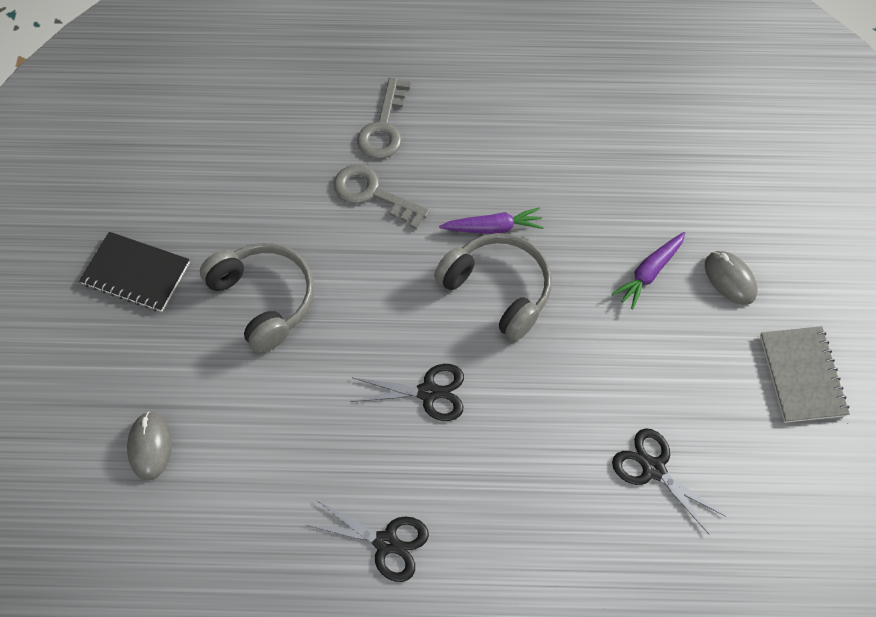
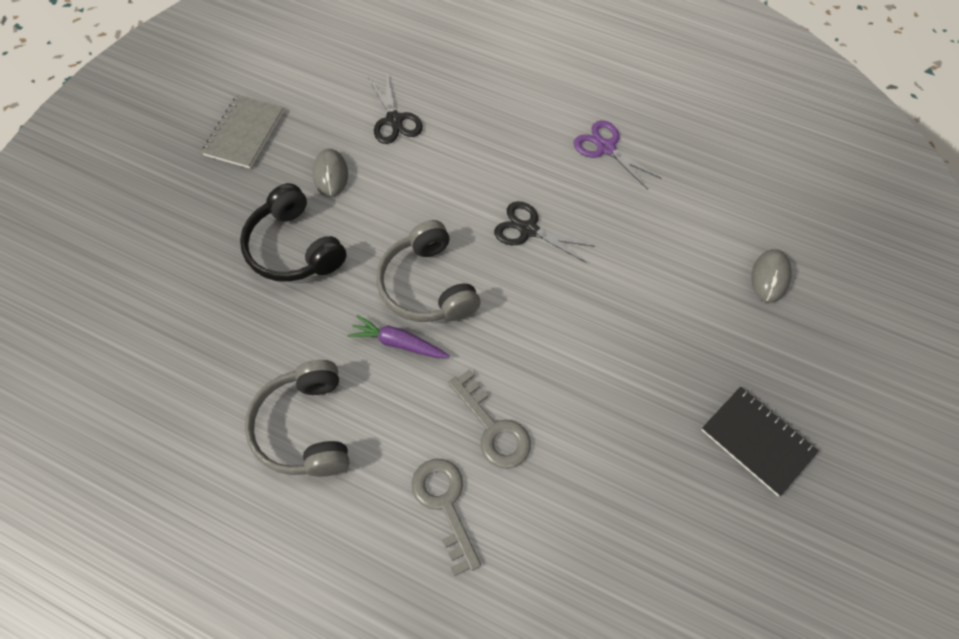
camera: 155 degrees left, 0 degrees up
(264, 299) = (638, 362): grey headphones -> grey headphones (305, 428)
(384, 127) = (445, 505): grey key -> grey key turned 60 degrees counterclockwise
(386, 542) = (606, 148): black scissors -> purple scissors
(649, 272) = (293, 248): purple carrot -> black headphones
(730, 279) = (235, 217): grey mouse -> grey mouse (330, 175)

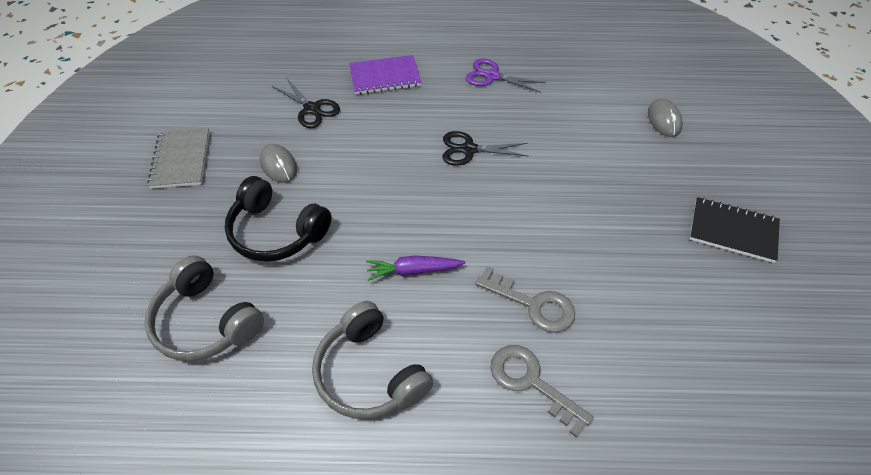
camera: 25 degrees left, 10 degrees down
(427, 286) = (411, 218): grey headphones -> grey headphones (205, 322)
(489, 107) = (385, 77): none -> purple notebook

